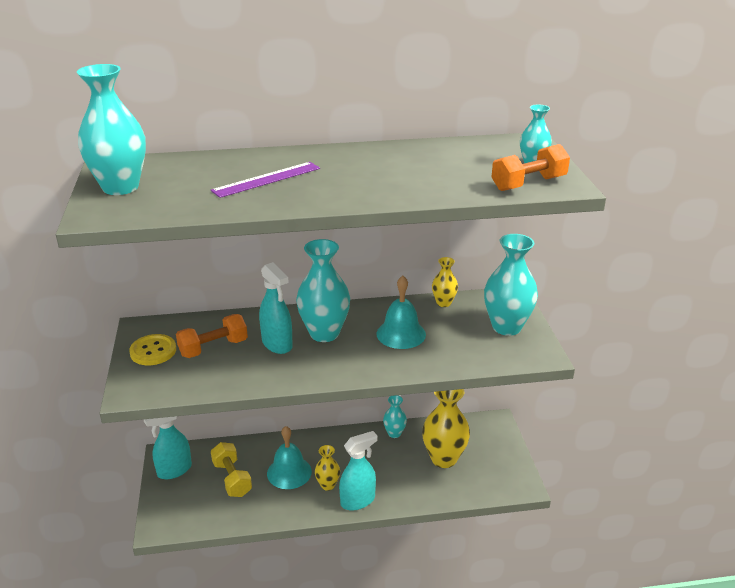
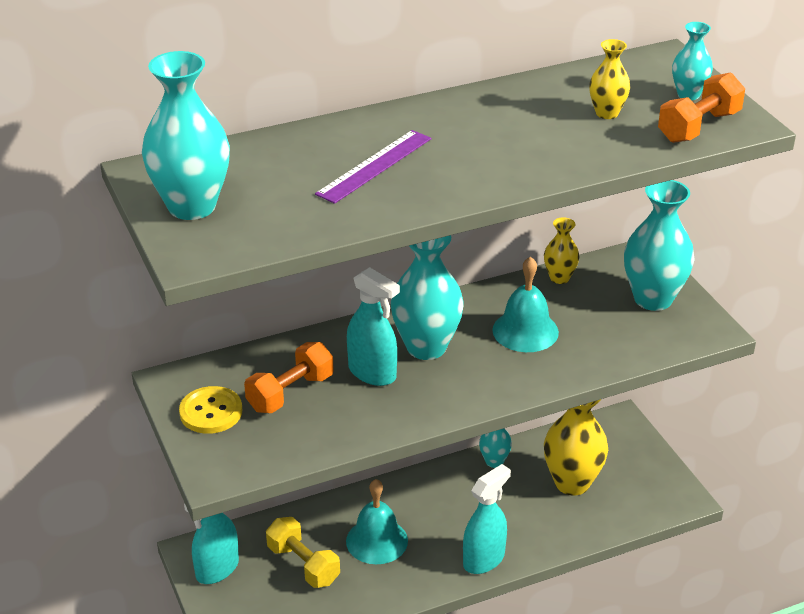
camera: 15 degrees left, 5 degrees up
(328, 485) = (436, 547): yellow vase -> yellow vase (607, 113)

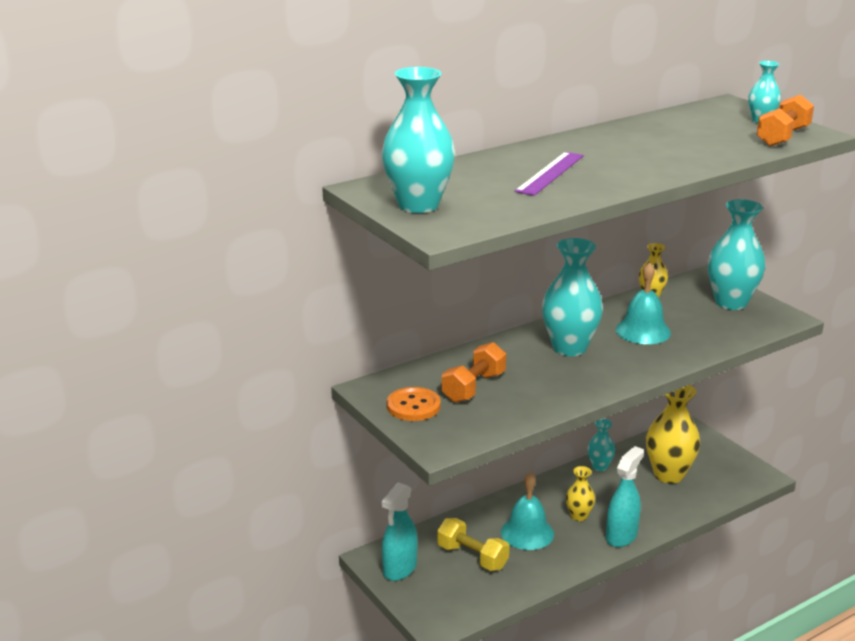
camera: 10 degrees left, 10 degrees down
(211, 412) = (413, 406): yellow button -> orange button
(372, 373) = (535, 368): turquoise spray bottle -> none
(607, 113) = (708, 134): yellow vase -> yellow vase (579, 516)

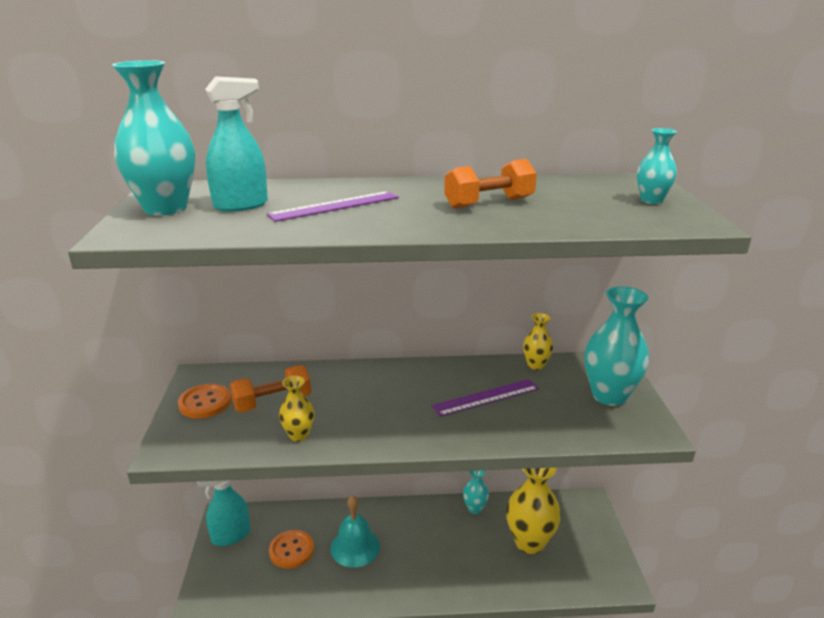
camera: 30 degrees right, 0 degrees up
(472, 557) = (291, 550): yellow dumbbell -> orange button
(569, 348) = (399, 392): turquoise vase -> none
(579, 516) = (412, 550): yellow vase -> yellow vase (299, 435)
(621, 536) = (429, 587): turquoise spray bottle -> turquoise spray bottle (241, 205)
(643, 331) = (486, 397): turquoise bell -> purple ruler
(782, 137) = (649, 219): orange dumbbell -> orange dumbbell (489, 203)

